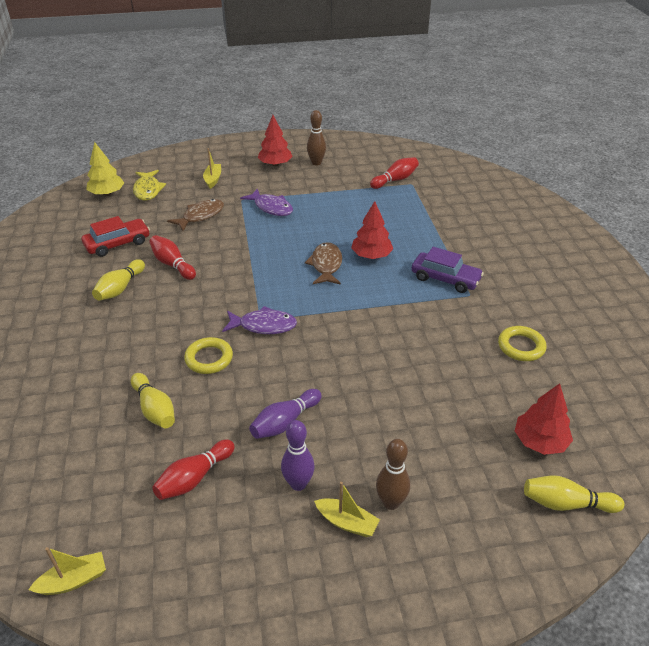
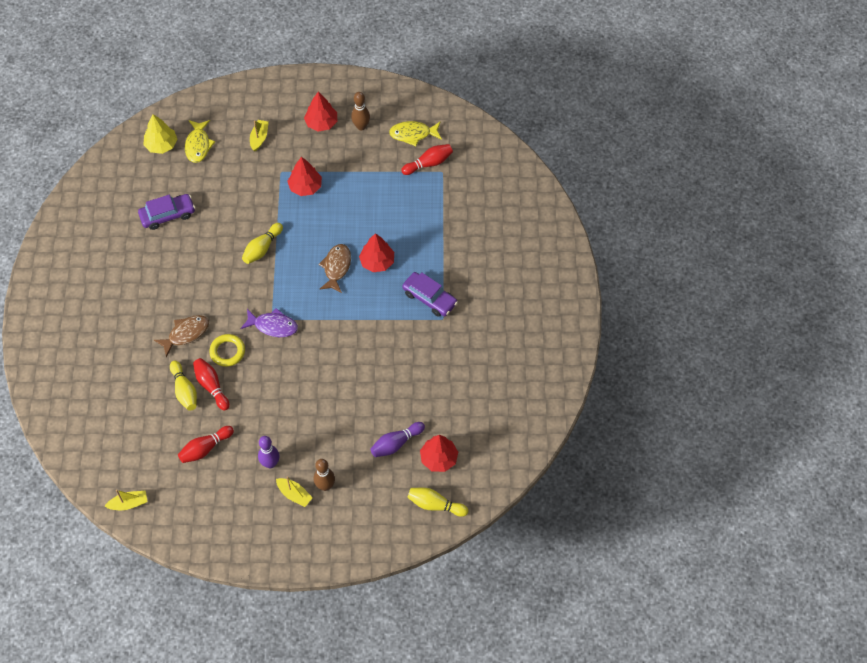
camera: 10 degrees right, 20 degrees up
(118, 244) = (168, 215): red car -> purple car
(120, 288) = (167, 269): yellow bowling pin -> yellow bowling pin (262, 248)
(172, 264) = (211, 247): red bowling pin -> red bowling pin (211, 386)
(200, 216) = (241, 189): brown fish -> brown fish (186, 334)
(271, 207) = (305, 187): purple fish -> red tree
(285, 422) = (271, 415): purple bowling pin -> purple bowling pin (396, 443)
(370, 163) = (413, 134): none -> yellow fish
(521, 346) = (461, 377): yellow ring -> none

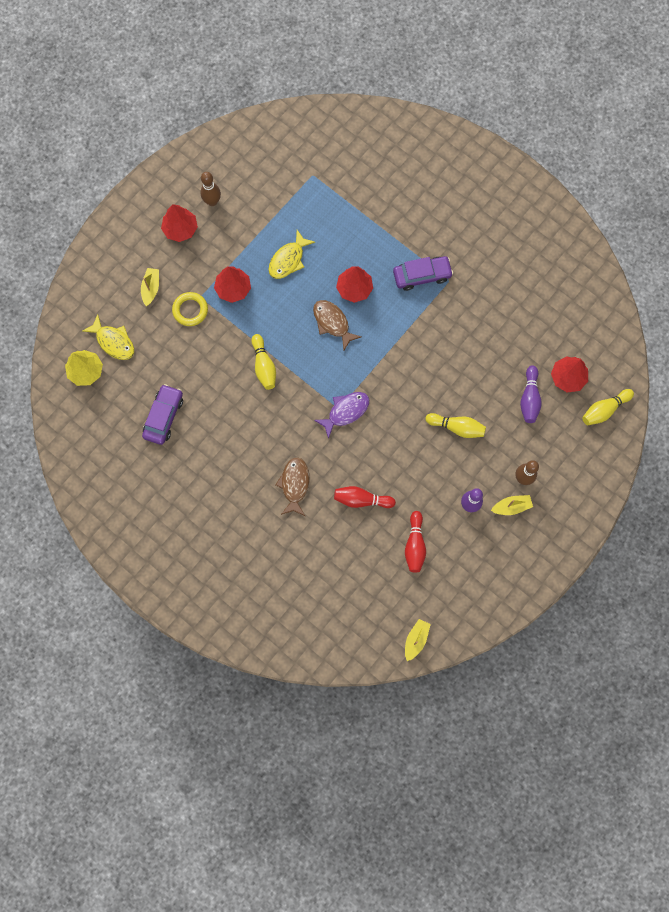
camera: 50 degrees left, 15 degrees up
(184, 390) = (347, 523): yellow bowling pin -> yellow bowling pin (457, 427)
(227, 352) = (339, 464): yellow ring -> yellow ring (190, 310)
(259, 138) = (151, 288): yellow boat -> yellow boat turned 45 degrees clockwise
(413, 134) = (256, 168): yellow fish -> yellow fish (288, 260)
(428, 163) = (295, 179): red bowling pin -> none

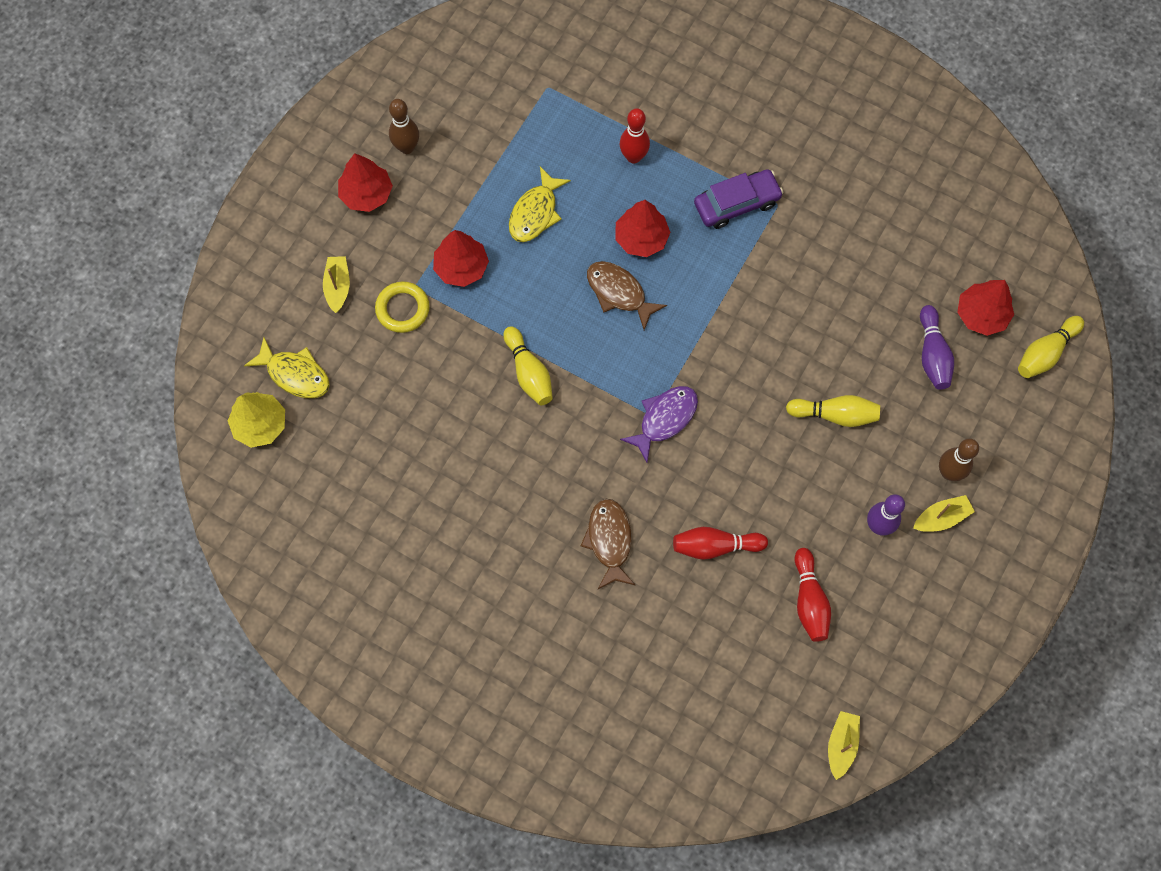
camera: 10 degrees left, 5 degrees down
(164, 417) = (391, 473): purple car -> none
(360, 232) = (633, 157): none -> red bowling pin

